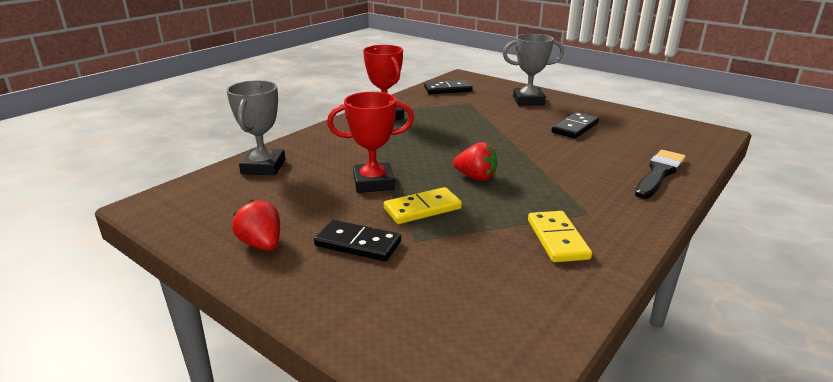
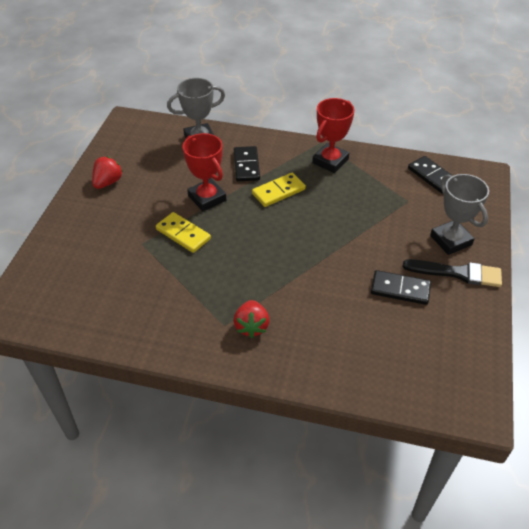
camera: 65 degrees right, 20 degrees up
(358, 244) = (125, 220): black domino -> black domino (246, 165)
(476, 177) = (247, 248): red strawberry -> red strawberry (251, 326)
(557, 239) = (176, 313): yellow domino -> yellow domino (278, 191)
(659, 173) = (329, 365): black brush -> black brush (457, 273)

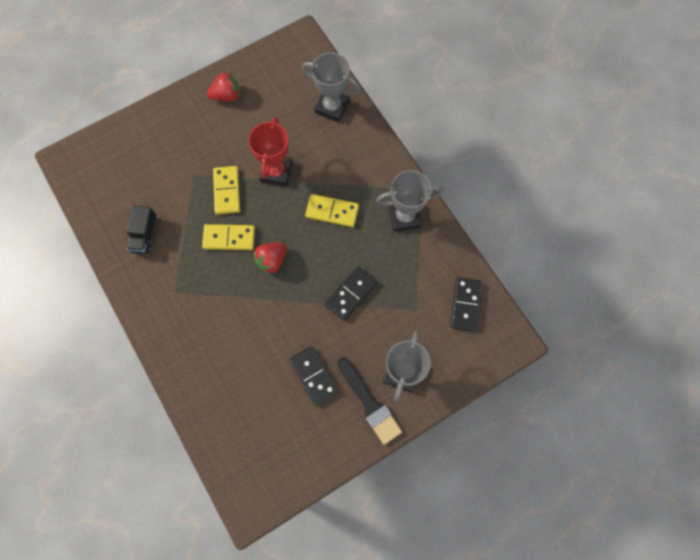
camera: 45 degrees right, 25 degrees up
(149, 309) = (145, 235): none -> black truck
(223, 259) = (229, 238): none -> yellow domino
(246, 165) = (337, 164): black domino -> black domino (351, 294)
(251, 326) = (189, 309): red strawberry -> red strawberry (272, 261)
(330, 161) = (404, 217): red trophy -> grey trophy

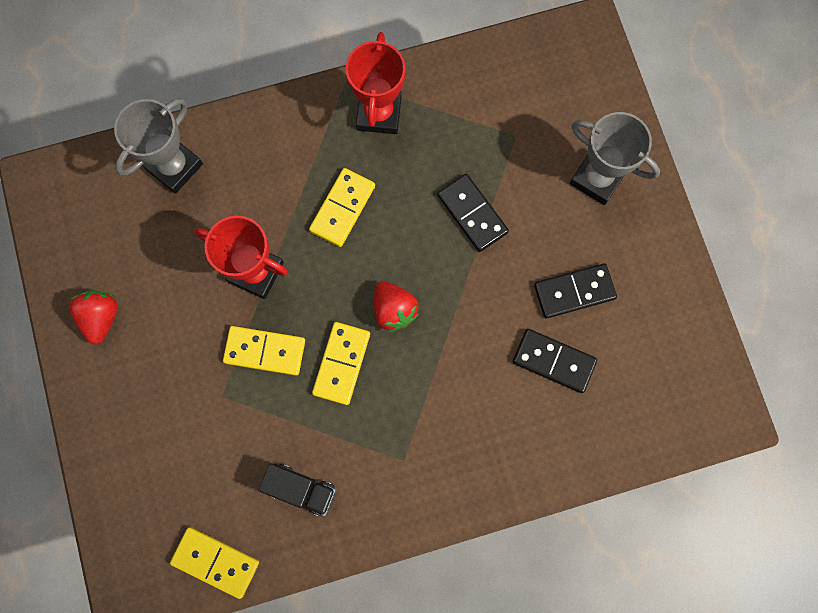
camera: 75 degrees left, 5 degrees up
(93, 199) = (215, 562): none -> yellow domino
(369, 403) = (627, 229): black brush -> none
(404, 217) = (379, 113): grey trophy -> red trophy
(466, 304) = (525, 72): black domino -> black domino (554, 361)

